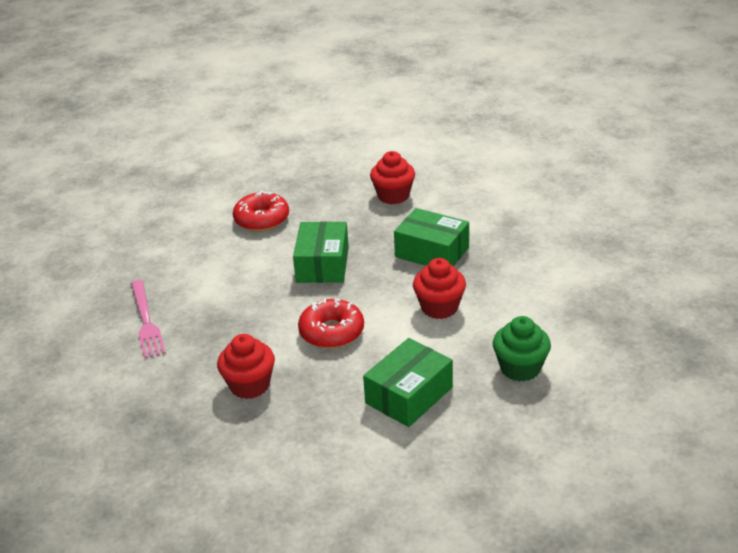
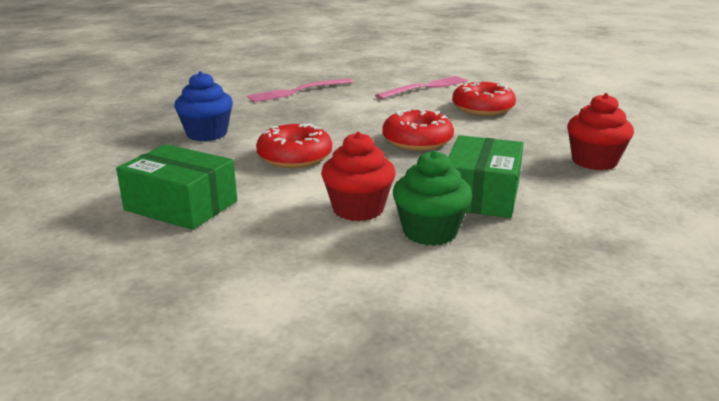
camera: 75 degrees right, 10 degrees down
(185, 240) = (425, 87): none -> pink fork
(250, 385) = (207, 134): red cupcake -> blue cupcake
(323, 264) = (417, 141): green box -> red donut
(520, 368) = (230, 276): green cupcake -> green cupcake (430, 232)

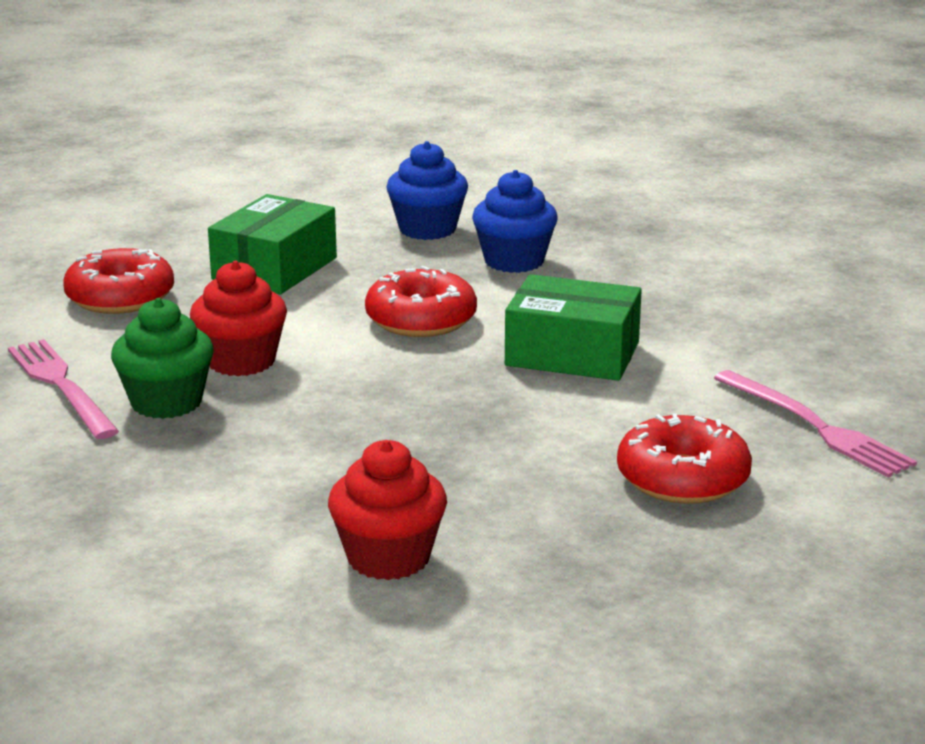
camera: 90 degrees right, 0 degrees up
(132, 157) = (427, 229): none -> blue cupcake
(297, 91) = (747, 310): pink fork -> pink fork (61, 386)
(417, 141) = (489, 406): red donut -> red donut (120, 297)
(481, 195) = (268, 443): green box -> green box (572, 354)

